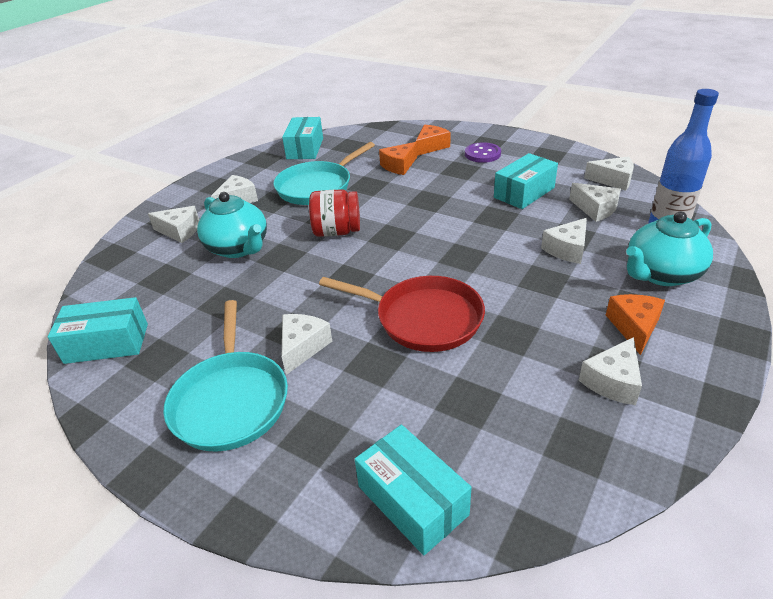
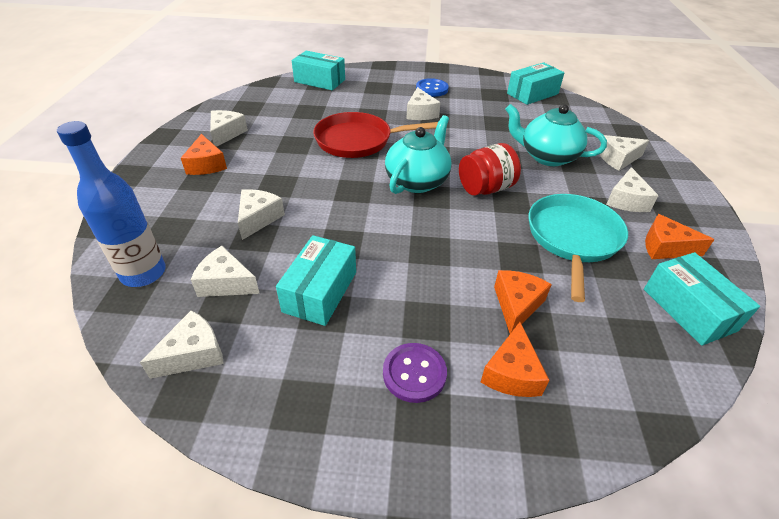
camera: 150 degrees right, 5 degrees up
(231, 401) = (432, 89): turquoise pan -> blue button
(265, 171) = (665, 247): none -> orange cheese
(613, 180) = (193, 354): white cheese -> white cheese turned 150 degrees clockwise
(661, 274) = (171, 212): turquoise teapot -> turquoise teapot (417, 181)

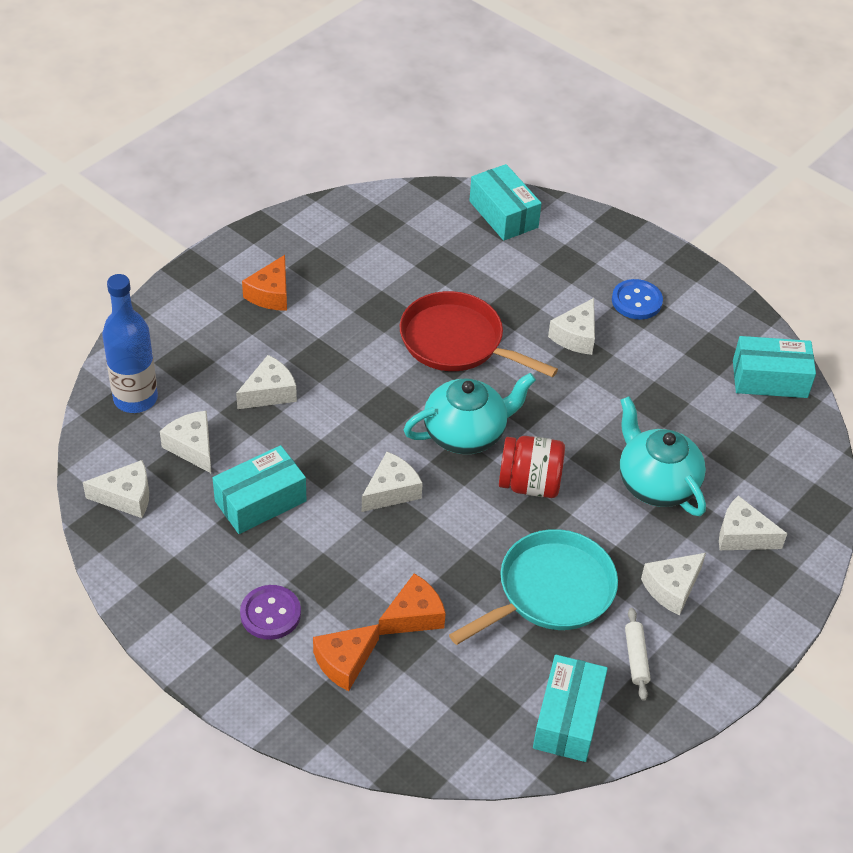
camera: 35 degrees right, 5 degrees up
(226, 133) = (323, 256): white cheese -> white cheese (391, 491)
(665, 247) = (636, 658): orange cheese -> white rolling pin

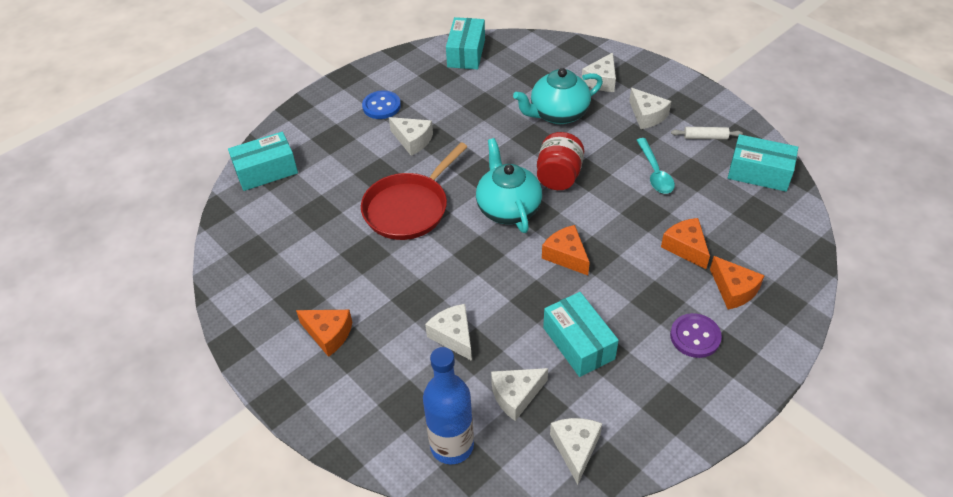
camera: 80 degrees left, 0 degrees up
(391, 491) = (566, 256): white cheese -> orange cheese
(551, 590) = (655, 173): turquoise pan -> turquoise spoon

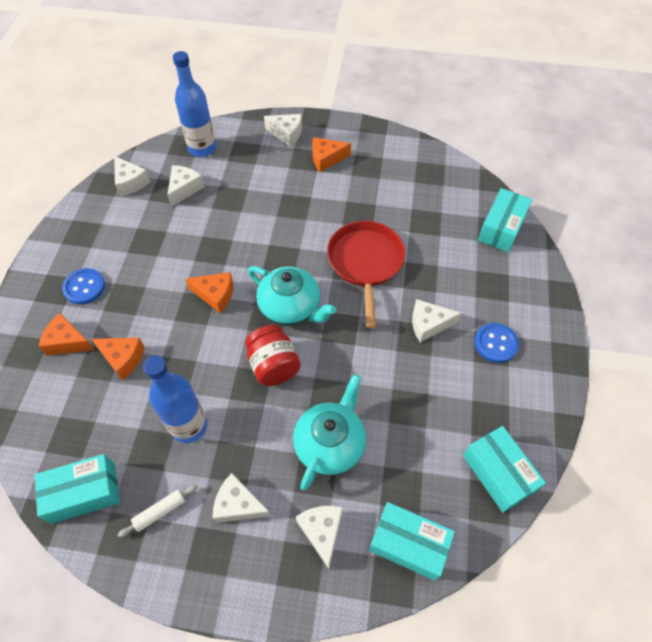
camera: 140 degrees right, 10 degrees up
(453, 336) = (250, 198): white cheese -> white cheese (287, 134)
(578, 343) = (165, 238): turquoise box -> turquoise box (408, 544)
(655, 173) = (189, 426): turquoise spoon -> blue bottle
(695, 337) = (84, 287): purple button -> blue button

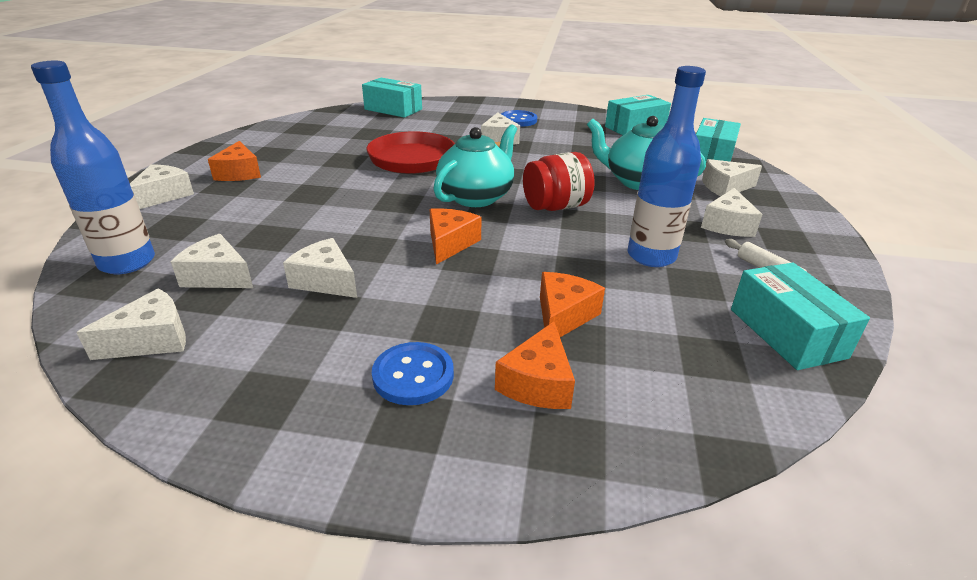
camera: 90 degrees left, 25 degrees down
(175, 236) = (325, 281): none -> white cheese

